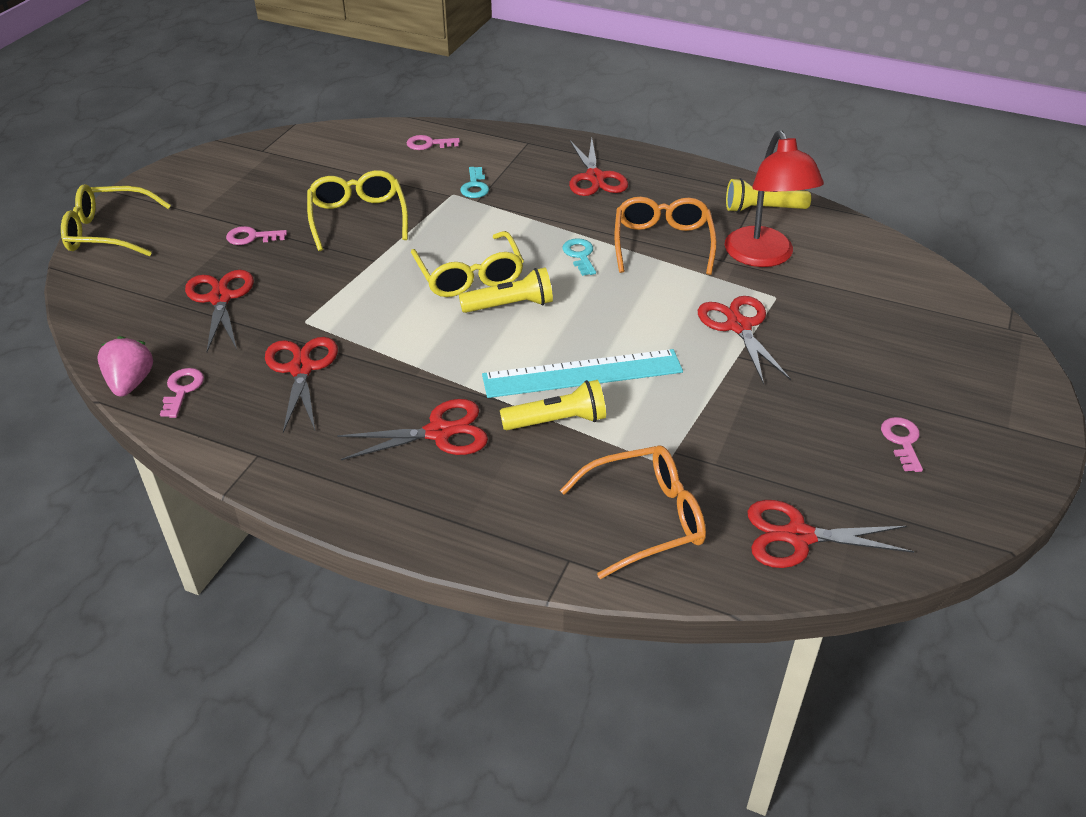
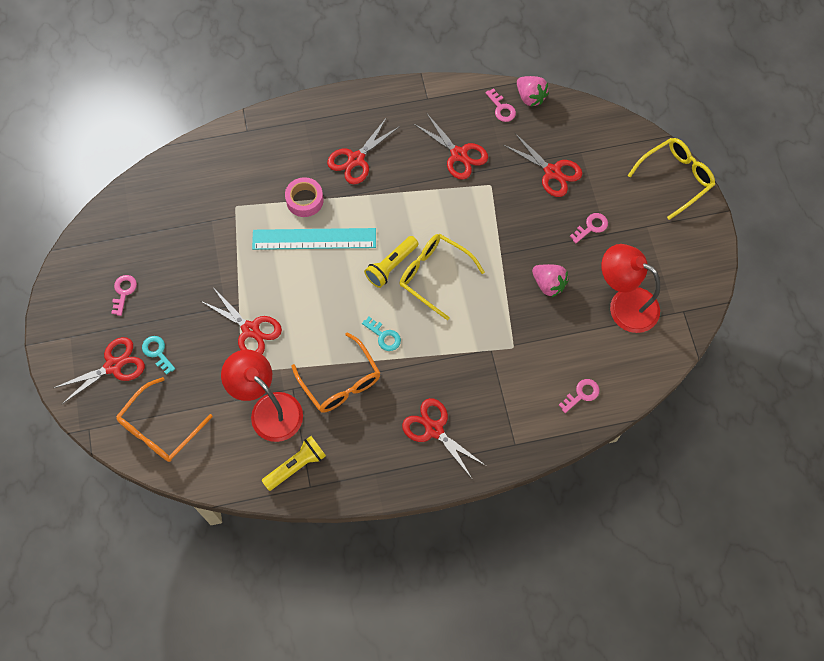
camera: 145 degrees right, 25 degrees up
(307, 175) = (624, 304): none -> red lamp
(358, 218) = (548, 284): yellow glasses -> pink strawberry
(475, 186) = (506, 365): turquoise key -> turquoise key (157, 352)
(557, 421) = (304, 200): yellow flashlight -> pink tape
(582, 373) = (314, 239): turquoise ruler -> turquoise ruler turned 45 degrees clockwise
(646, 518) = (226, 170): orange glasses -> orange glasses (160, 428)
(798, 536) = (152, 201): red scissors -> red scissors (113, 366)
(902, 441) = (124, 292): pink key -> pink key turned 135 degrees counterclockwise

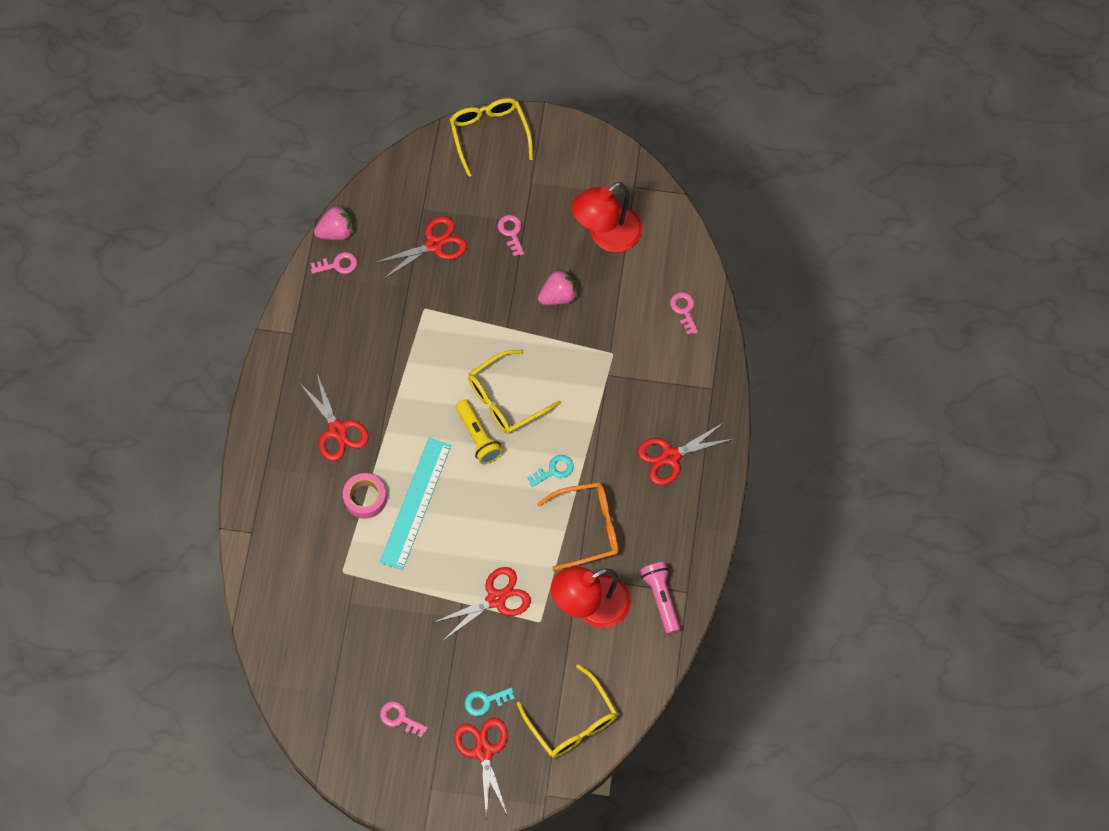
camera: 70 degrees left, 0 degrees up
(160, 428) = (572, 721): orange glasses -> yellow glasses
(296, 466) = (661, 598): yellow flashlight -> pink flashlight
(459, 154) = (375, 326): red scissors -> none

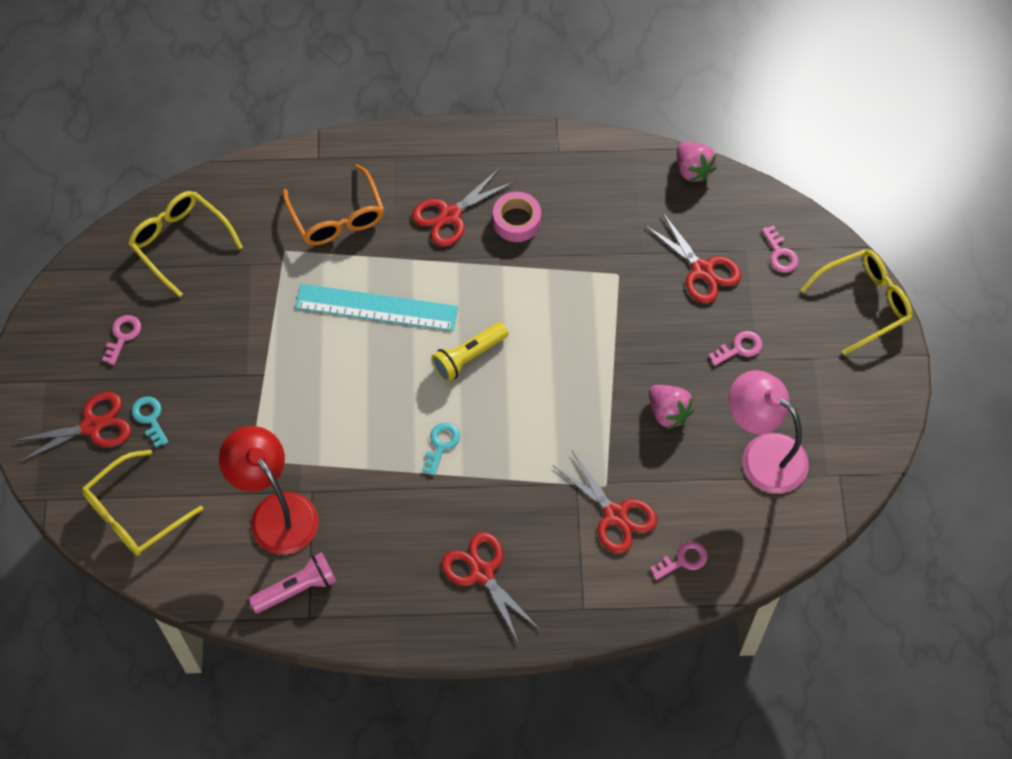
camera: 80 degrees right, 5 degrees down
(338, 264) = (652, 179): pink key -> pink key (780, 254)
(365, 498) = (374, 257): pink tape -> pink tape (516, 221)
(496, 599) = (273, 409): red scissors -> red scissors (615, 515)
(505, 399) = (521, 378): yellow glasses -> yellow glasses (180, 242)
(554, 470) = (441, 444): turquoise key -> turquoise key turned 120 degrees counterclockwise
(588, 528) = (374, 493): orange glasses -> orange glasses (337, 217)
(606, 236) = (762, 454): red lamp -> pink lamp

